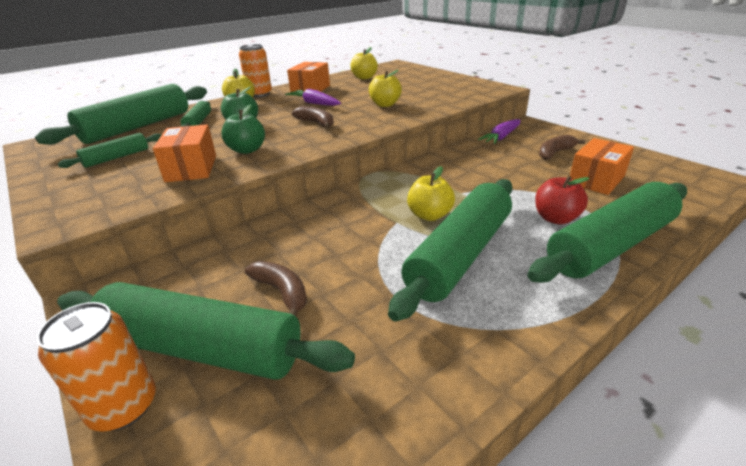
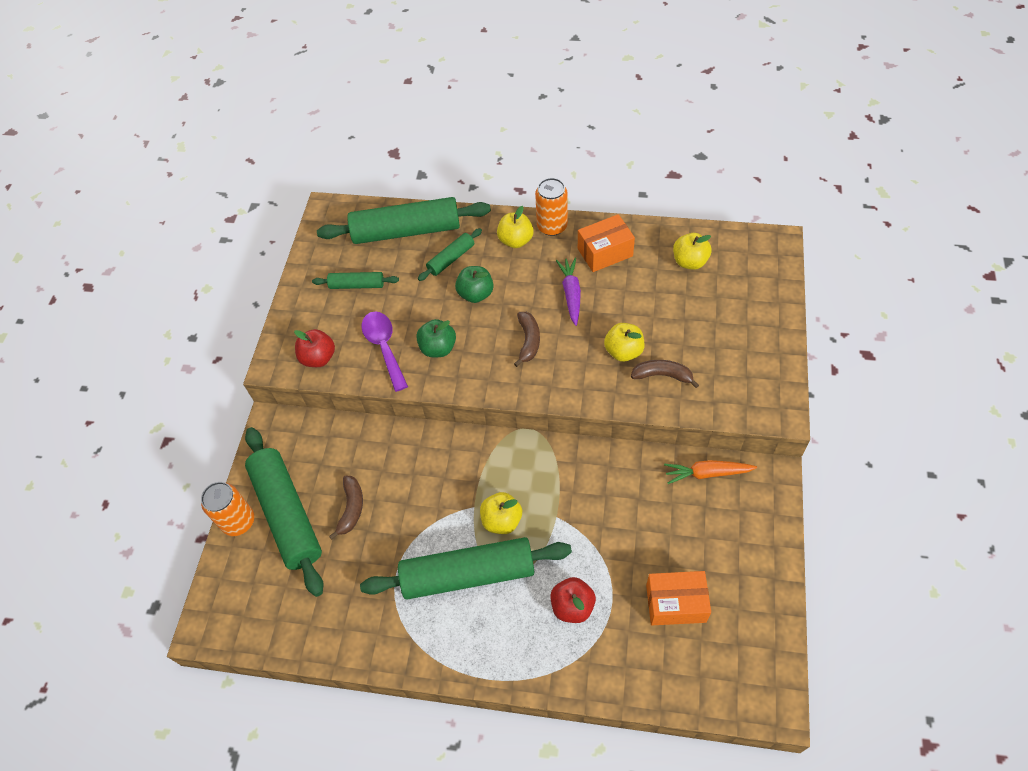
camera: 50 degrees right, 25 degrees up
(119, 200) = (318, 358): none -> red apple
(191, 168) = (384, 347): orange box -> purple spoon
(501, 137) = (707, 473): purple carrot -> orange carrot
(555, 153) = (710, 540): brown banana -> brown banana (662, 375)
(610, 245) = (562, 660): green rolling pin -> none

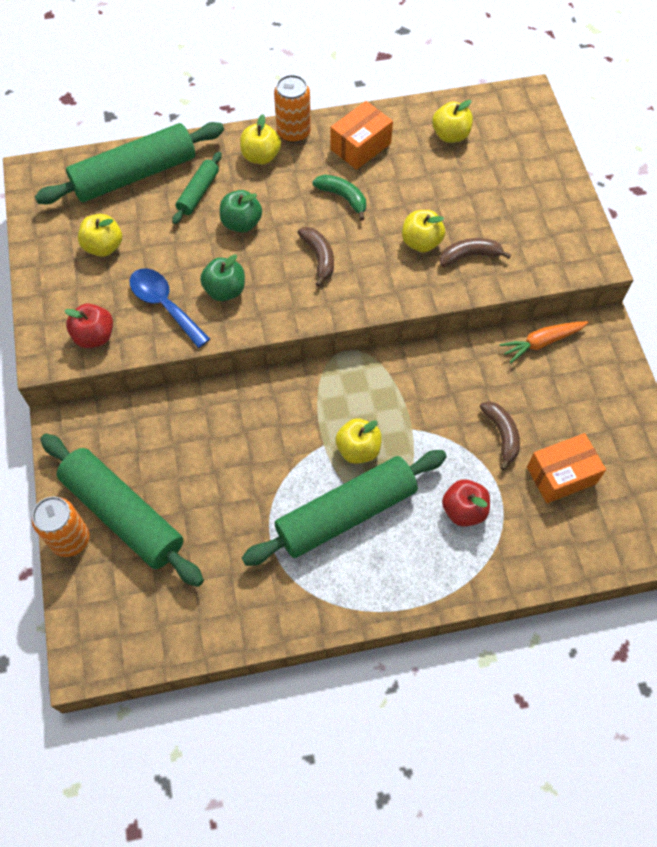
camera: 25 degrees left, 5 degrees up
(351, 508) = (193, 487): brown banana -> brown banana (501, 435)
(357, 285) = (104, 247): green rolling pin -> yellow apple
(384, 347) = (164, 305): purple spoon -> blue spoon
(571, 294) = (343, 197): purple carrot -> green banana

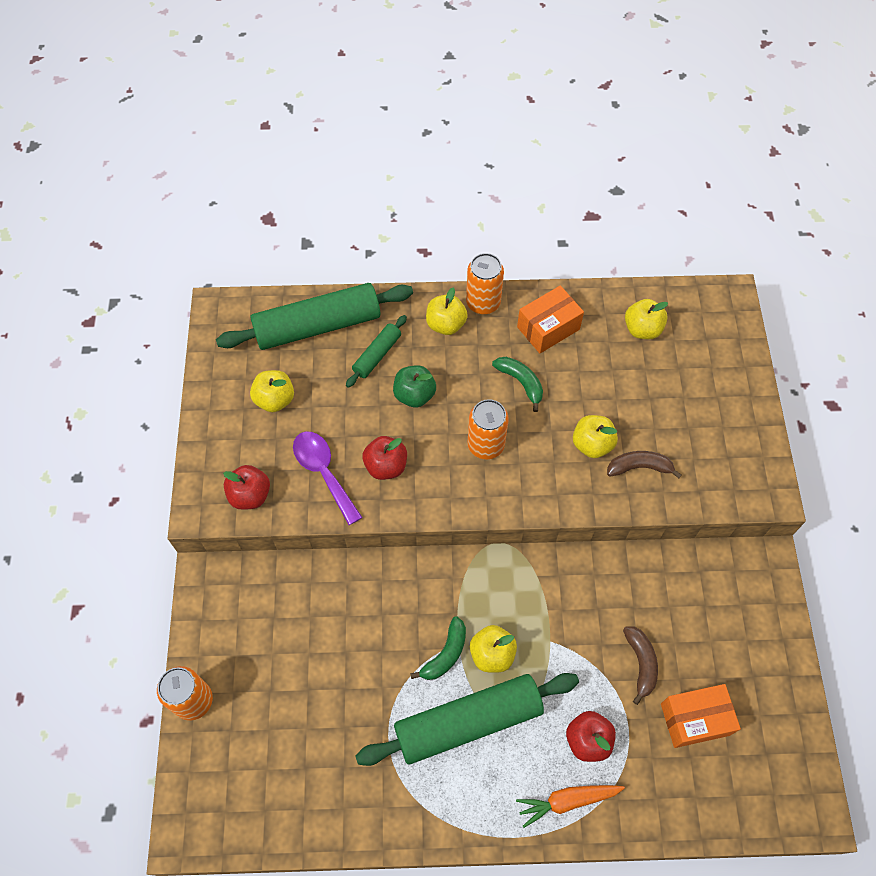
camera: 10 degrees right, 0 degrees up
(123, 515) = (248, 683): green rolling pin -> none
(164, 305) = (324, 472): blue spoon -> purple spoon
(225, 290) = (386, 466): green apple -> red apple
(313, 457) = (445, 654): none -> green banana
(319, 257) = (486, 445): brown banana -> orange can
(541, 343) = (700, 568): orange carrot -> orange carrot (567, 801)

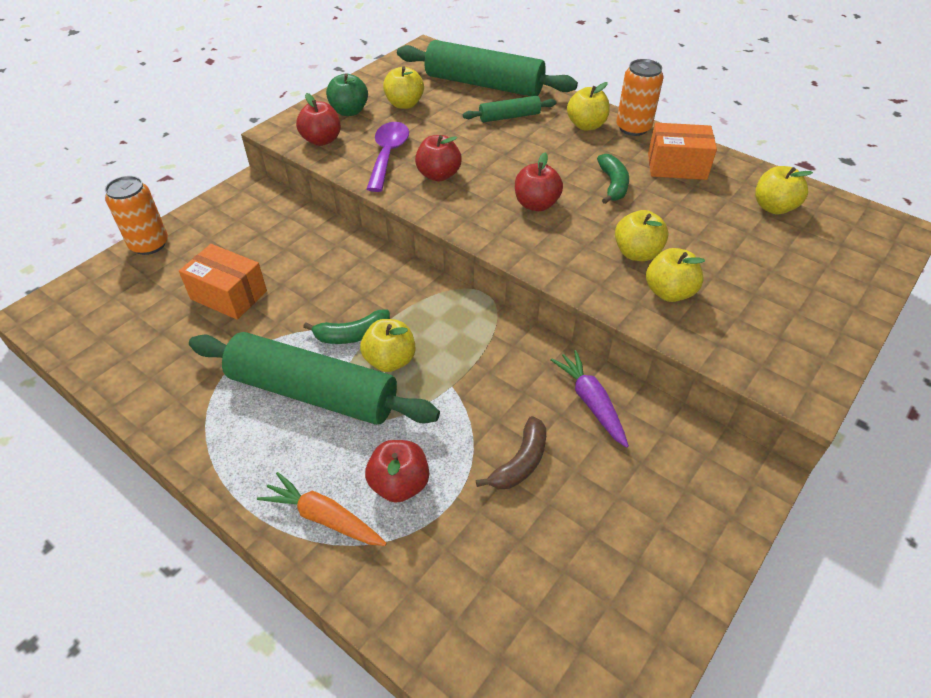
camera: 40 degrees right, 15 degrees down
(414, 395) = (511, 149): green apple -> green apple (349, 111)
(486, 445) = (536, 204): orange can -> red apple
(639, 467) = (669, 292): brown banana -> yellow apple
(642, 583) = (591, 402): none -> purple carrot
(695, 719) = (528, 550): orange box -> orange box (229, 295)

